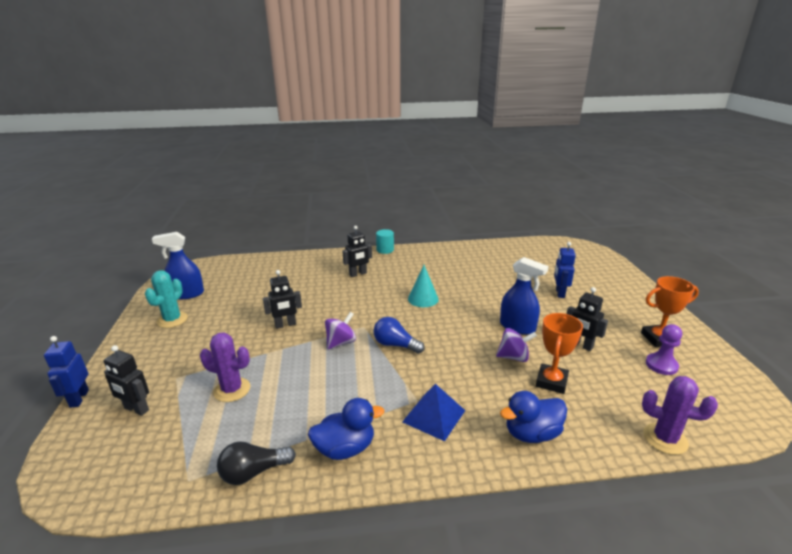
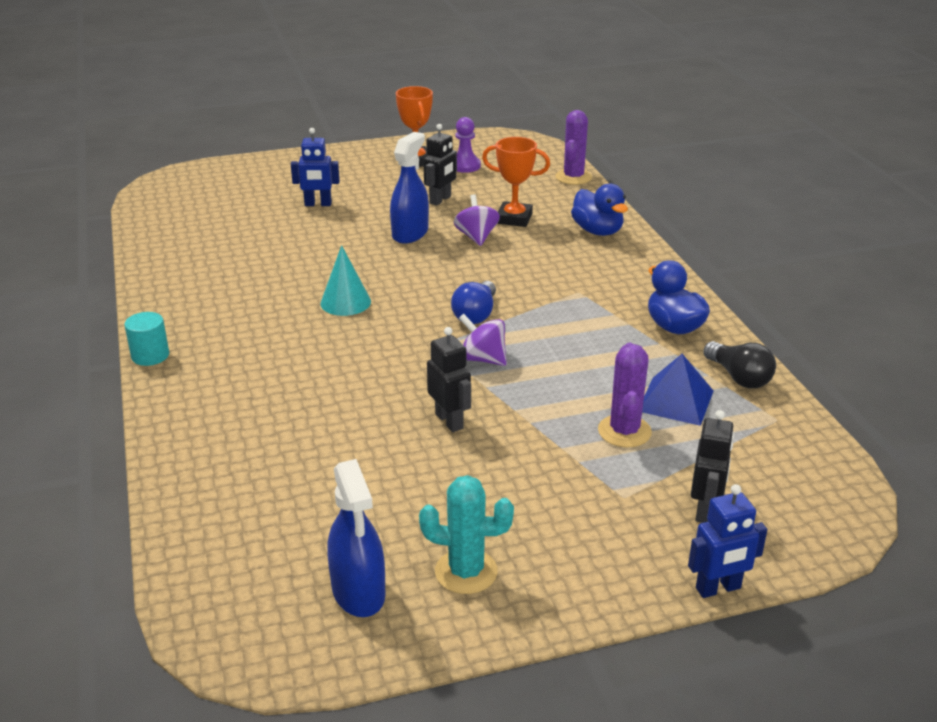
camera: 100 degrees left, 5 degrees up
(358, 274) = (258, 374): black robot -> none
(434, 416) = (599, 280): blue pyramid -> blue pyramid (676, 400)

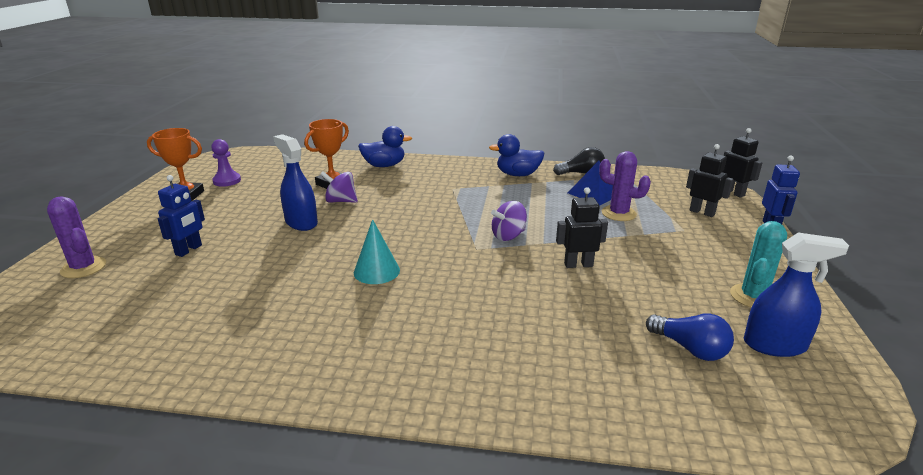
camera: 65 degrees left, 5 degrees down
(150, 355) = (363, 402): turquoise cylinder -> none
(440, 200) = (266, 200): black robot -> black robot (733, 193)
(476, 314) = (448, 225): blue light bulb -> blue light bulb (690, 348)
(573, 177) = (303, 155): purple cactus -> purple cactus (83, 268)

